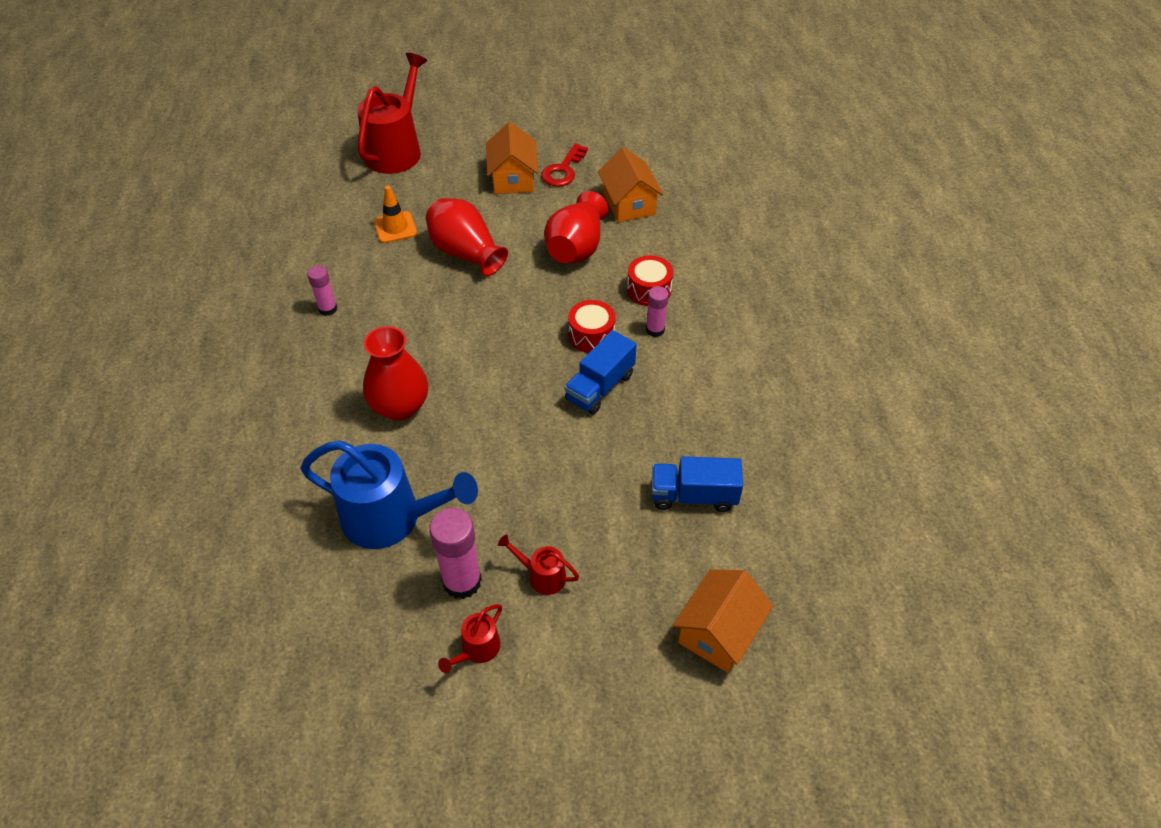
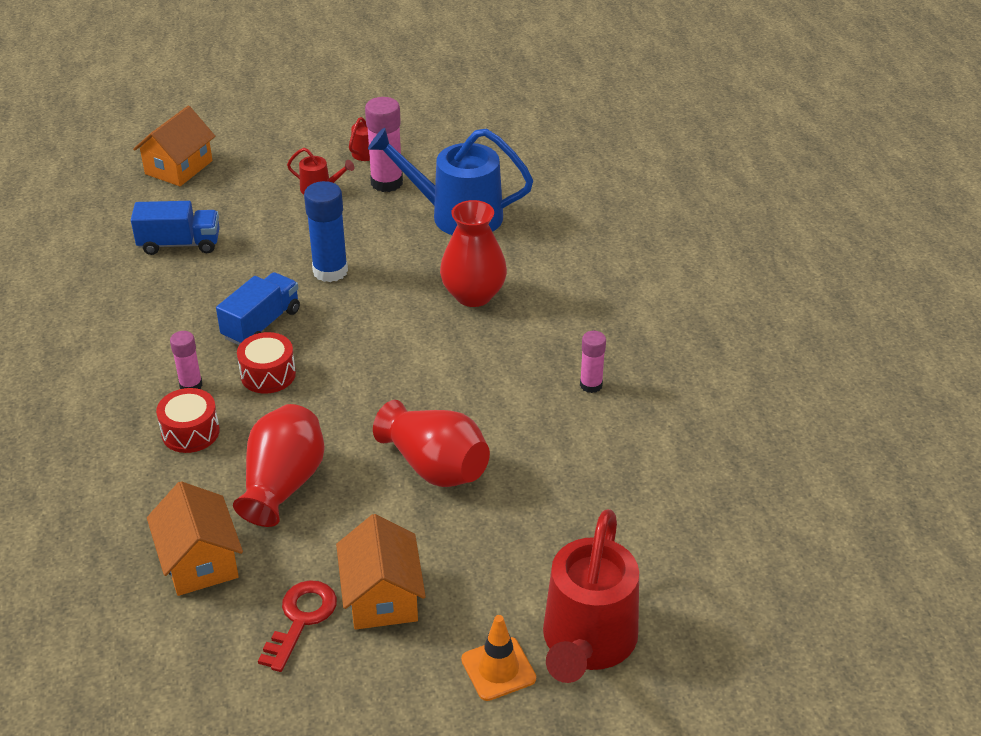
camera: 175 degrees right, 10 degrees down
(395, 227) = (543, 498): orange traffic cone -> orange traffic cone (498, 669)
(535, 446) = (330, 271): none -> blue glue stick

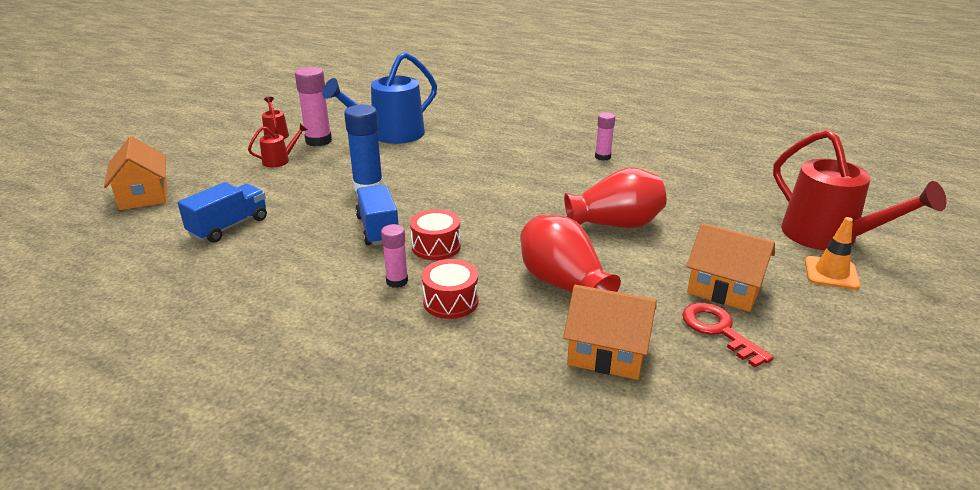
camera: 50 degrees left, 10 degrees down
(473, 295) = (472, 157): red vase -> none

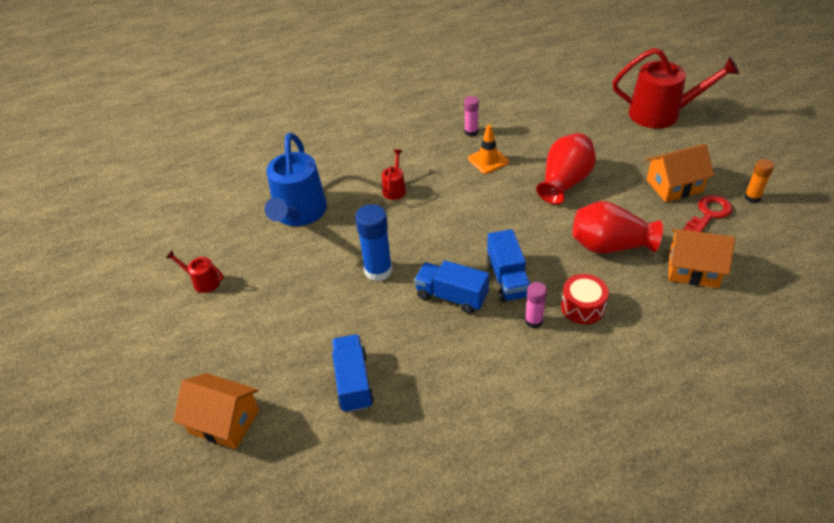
camera: 45 degrees left, 15 degrees up
(280, 160) = (263, 301): red watering can -> red watering can (395, 188)
(318, 141) = (254, 261): pink glue stick -> none
(436, 246) = (507, 279): red drum -> blue truck
(607, 353) = (693, 269): orange house -> orange house turned 45 degrees clockwise
(719, 330) = (709, 214): red key -> red key turned 120 degrees clockwise
(806, 352) = (752, 197): none -> orange glue stick
(831, 273) = (695, 138): orange traffic cone -> orange traffic cone (488, 160)

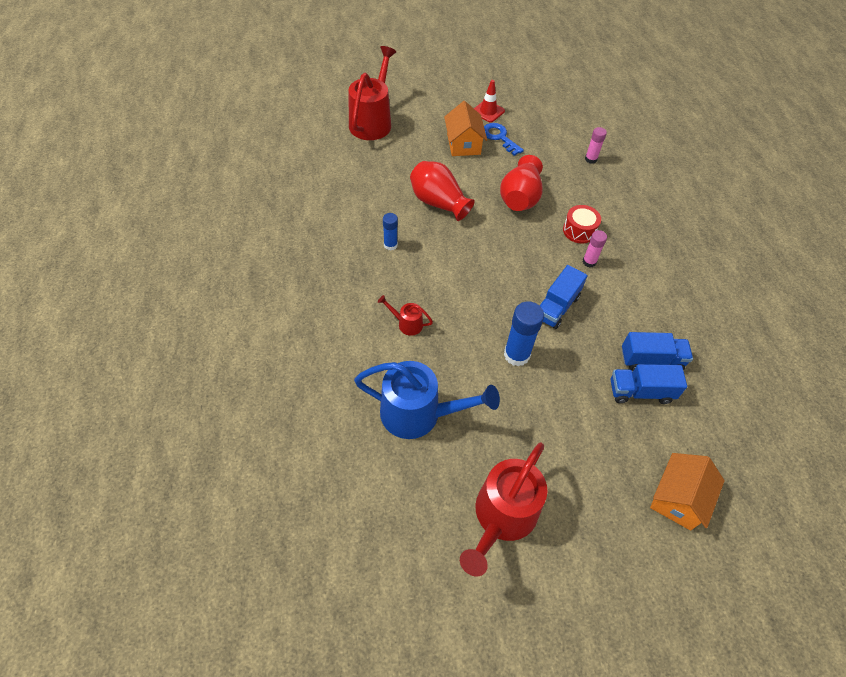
camera: 85 degrees left, 10 degrees up
(202, 281) = (501, 518): red watering can -> red watering can, size x2.21
(471, 132) = (342, 247): pink glue stick -> pink glue stick (591, 159)
(488, 160) = (390, 245): orange traffic cone -> blue glue stick
(507, 279) = (543, 267): blue truck -> blue truck (651, 360)
(693, 269) = (552, 163): orange house -> none
(709, 214) = (499, 137): red key -> blue key
(752, 197) = (488, 111): orange glue stick -> red traffic cone

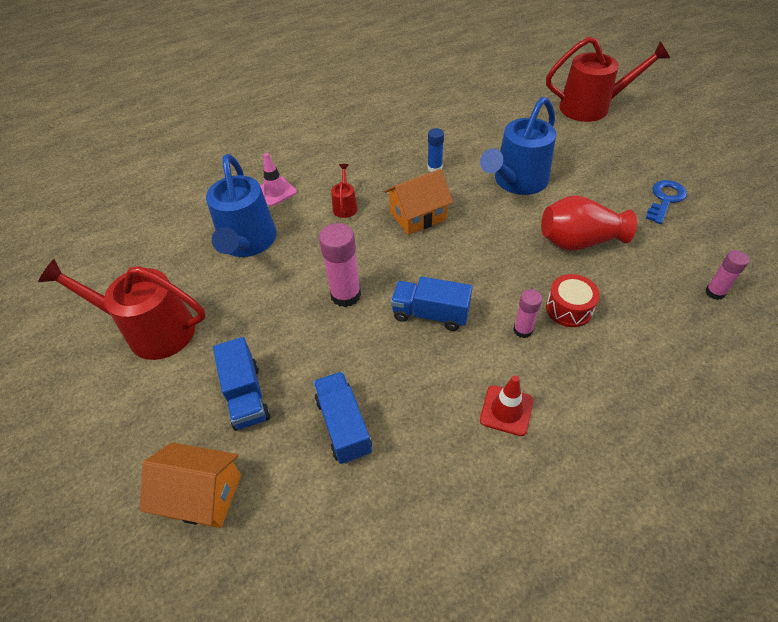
camera: 75 degrees right, 5 degrees down
(354, 373) = (275, 191): none -> pink traffic cone
(438, 202) = (516, 182): red vase -> blue watering can
(463, 144) = (623, 175): orange house -> orange house (418, 216)
(488, 111) = (700, 179): red traffic cone -> red traffic cone (506, 410)
(516, 355) = (345, 295): blue glue stick -> pink glue stick
(651, 360) = (398, 429): blue truck -> blue truck (246, 395)

